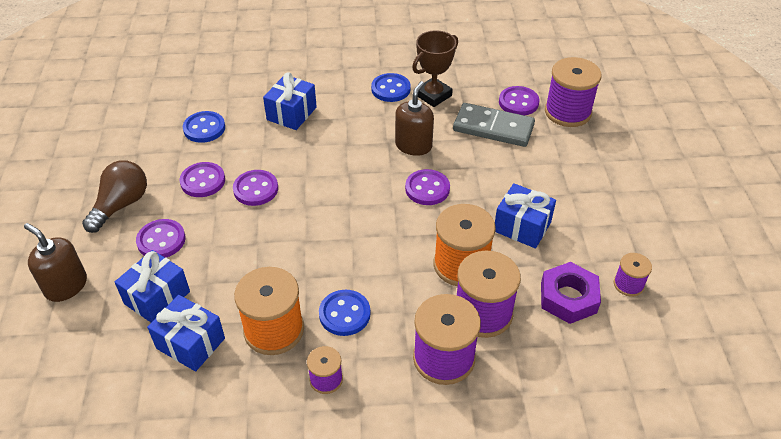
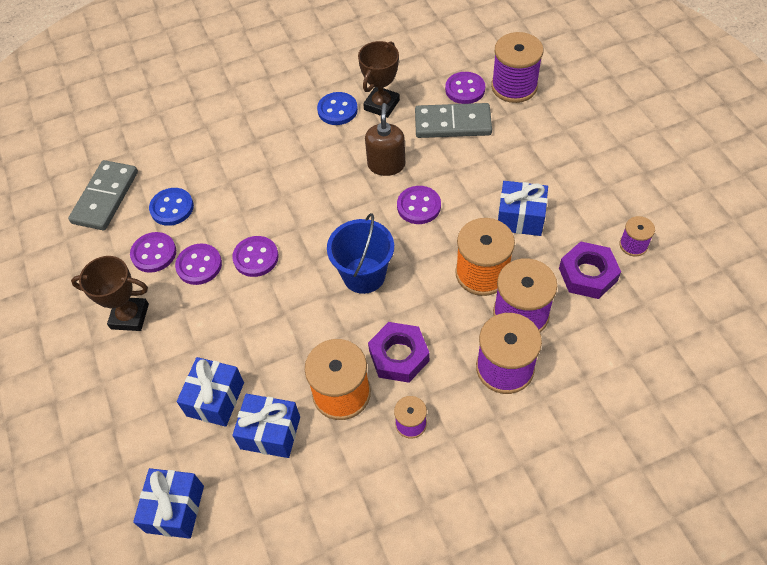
camera: 15 degrees left, 10 degrees up
(66, 286) = (119, 417): brown soap dispenser -> none
(121, 205) = (130, 316): brown light bulb -> brown trophy
(153, 105) = (105, 197): none -> grey domino
(161, 240) = (189, 340): purple button -> purple button (154, 253)
(291, 113) = (252, 165): blue gift -> blue gift (175, 509)
(344, 314) = (399, 356): blue button -> purple nut
(346, 233) = (364, 275): none -> blue bucket

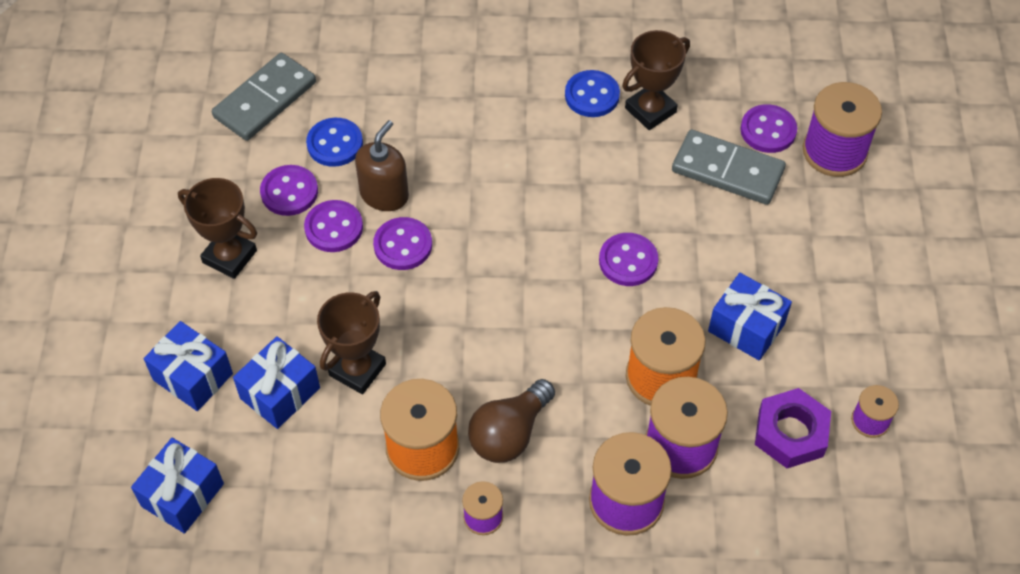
camera: 20 degrees right, 0 degrees up
(265, 358) = (357, 370): none -> brown trophy
(270, 432) = (322, 457): blue gift -> blue gift (193, 377)
(364, 275) = (518, 319): blue bucket -> none
(386, 165) = (616, 191): brown soap dispenser -> brown soap dispenser (384, 194)
(399, 356) = (509, 433): purple nut -> brown light bulb

